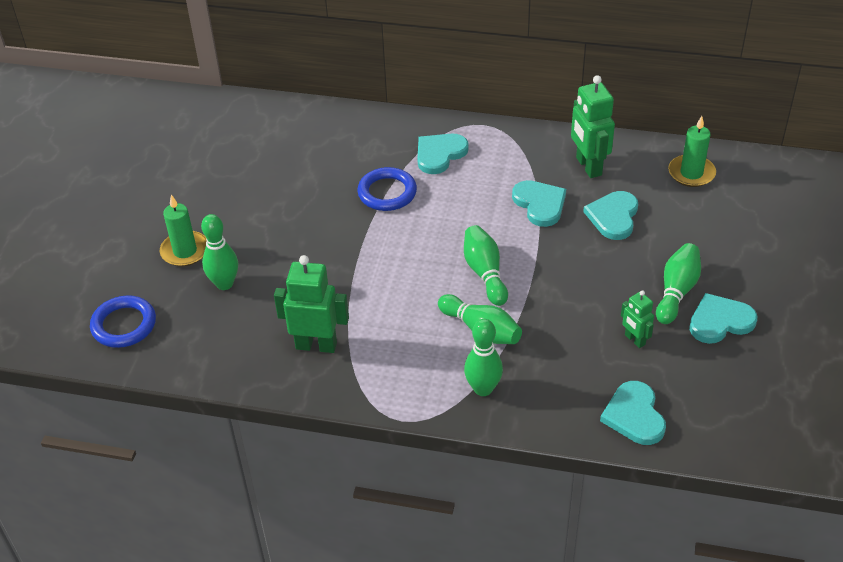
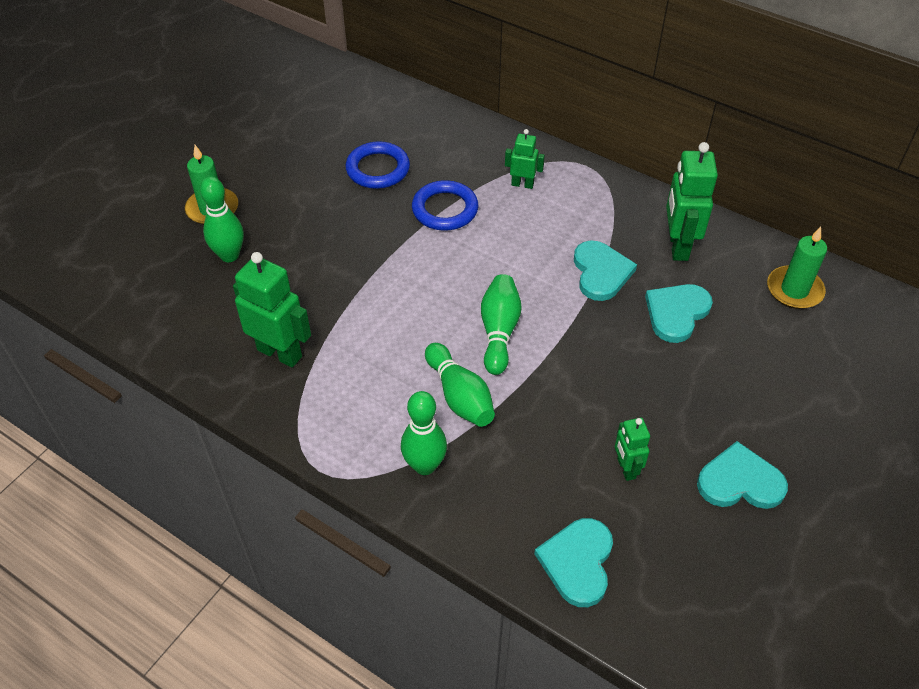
camera: 20 degrees right, 5 degrees up
(124, 325) = (111, 267): blue ring -> blue ring (378, 169)
(439, 154) = (522, 184): turquoise heart -> green robot
(676, 291) = (705, 426): green bowling pin -> none

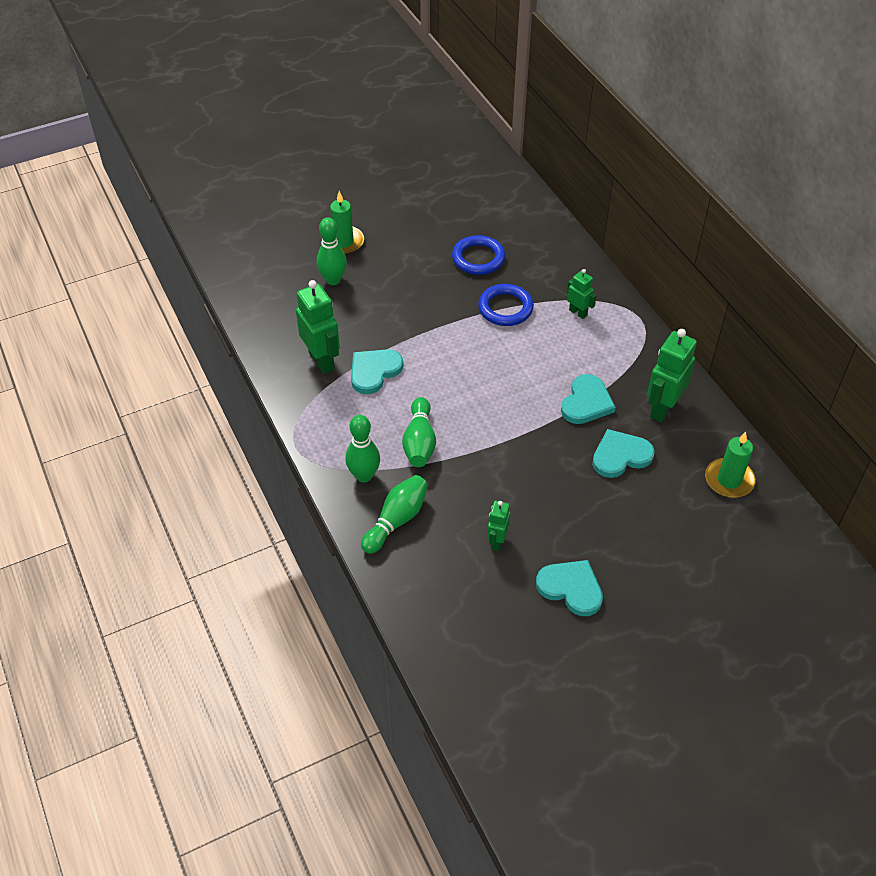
camera: 30 degrees right, 0 degrees up
(499, 332) = (479, 411): green bowling pin -> green bowling pin (396, 520)
(577, 562) = (418, 582): turquoise heart -> turquoise heart (374, 371)

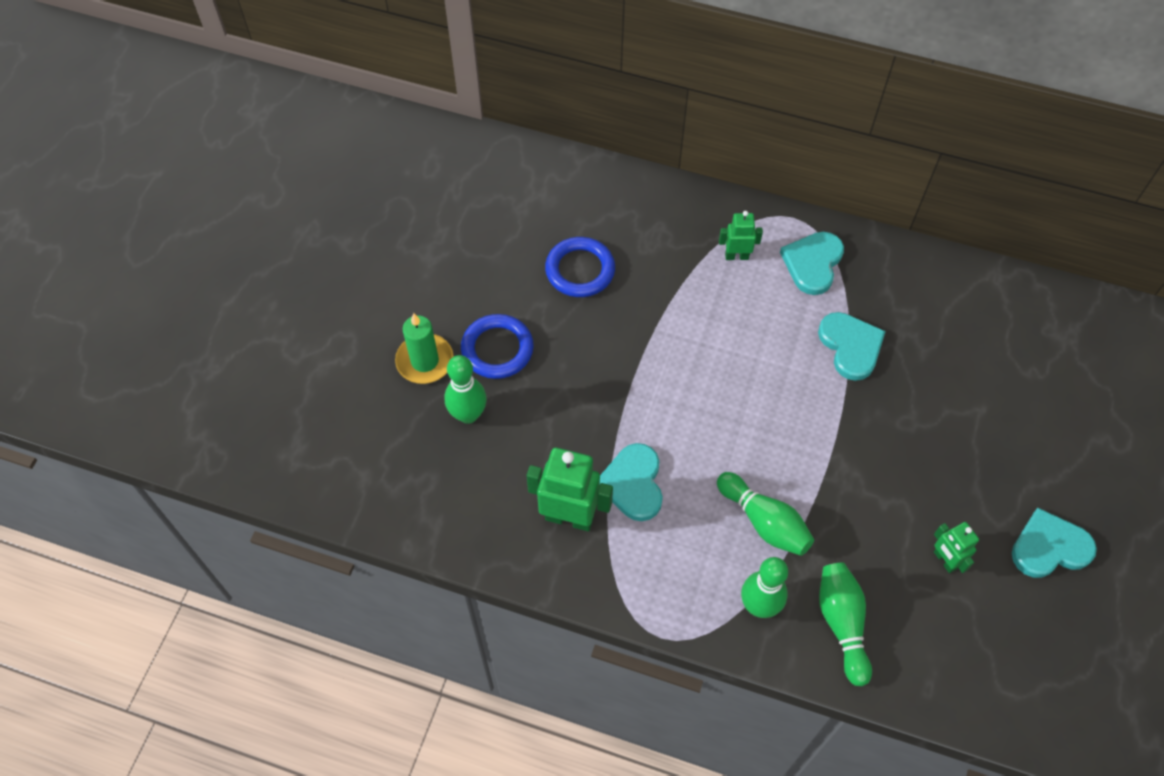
camera: 45 degrees left, 10 degrees up
(505, 308) = (669, 306): blue ring -> blue ring (497, 349)
(620, 456) = (937, 376): turquoise heart -> turquoise heart (813, 263)
(662, 408) = (914, 297): green robot -> none
(729, 480) = (1039, 323): green candle -> none

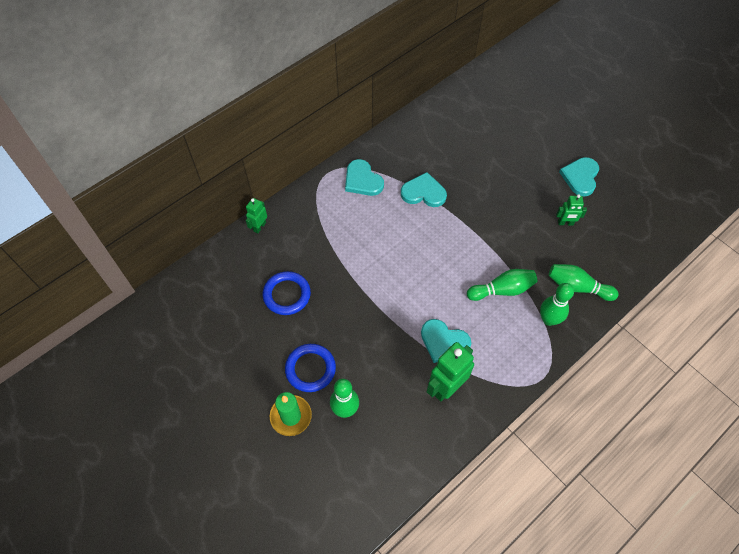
camera: 60 degrees left, 0 degrees up
(736, 256) = (333, 212): green robot -> green robot (259, 227)

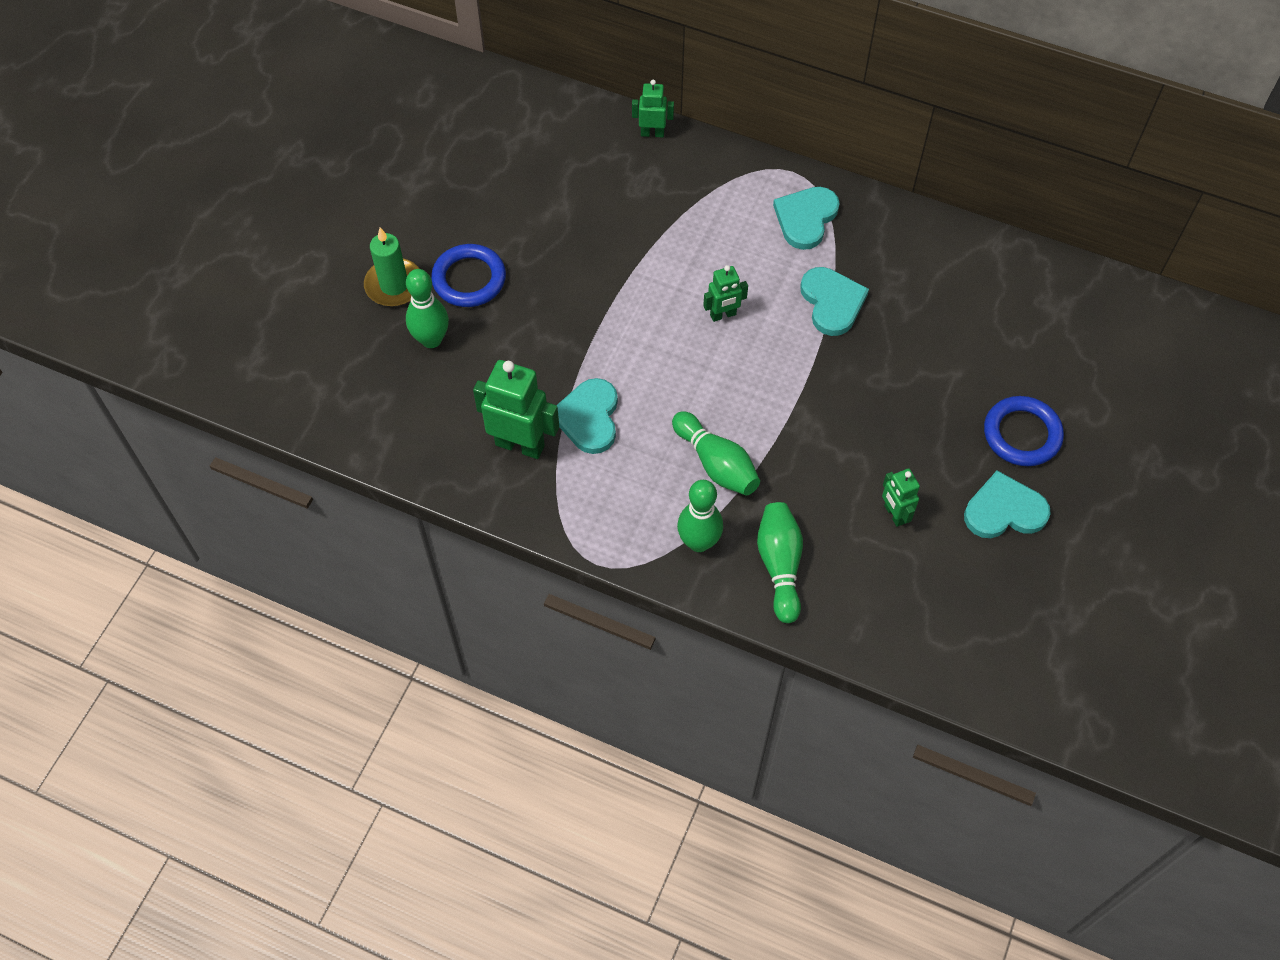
camera: 65 degrees right, 0 degrees up
(287, 295) = (564, 208): blue ring -> blue ring (1022, 434)
(406, 245) = (723, 315): none -> green robot

